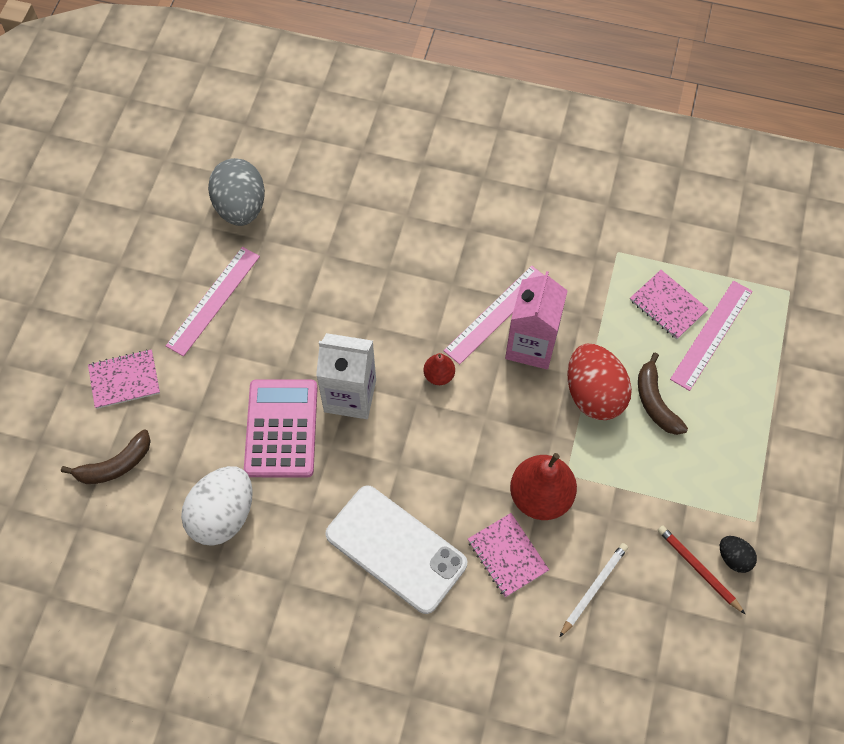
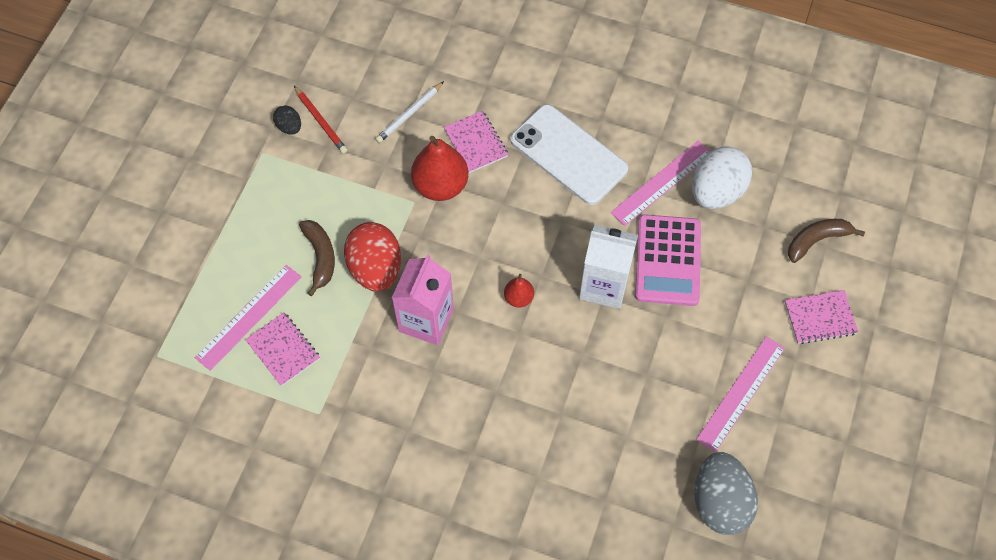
camera: 175 degrees left, 0 degrees up
(496, 314) = (456, 355): pink ruler -> pink ruler (662, 183)

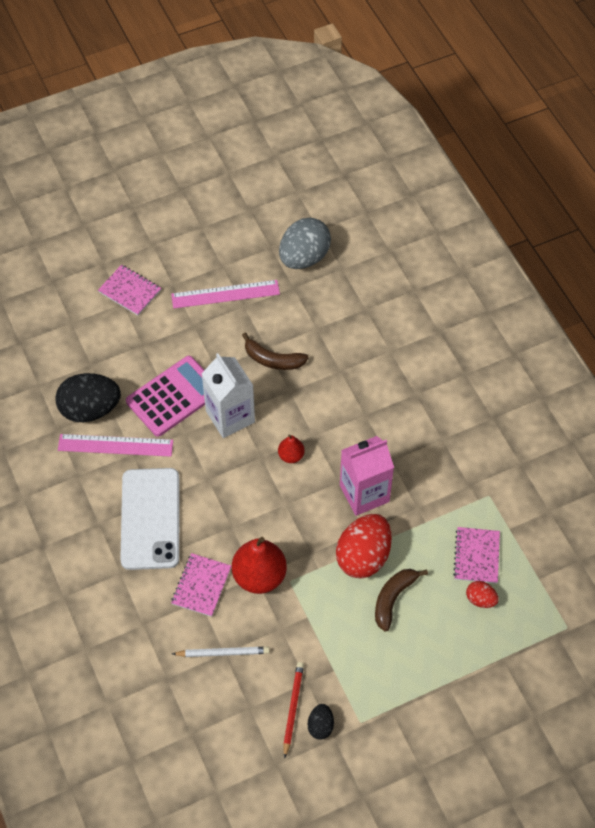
camera: 135 degrees left, 5 degrees down
(249, 316) = (480, 599): pink ruler -> red egg
(716, 191) = (90, 409): white egg -> black egg
(816, 240) = (72, 330): brown banana -> brown banana (273, 360)

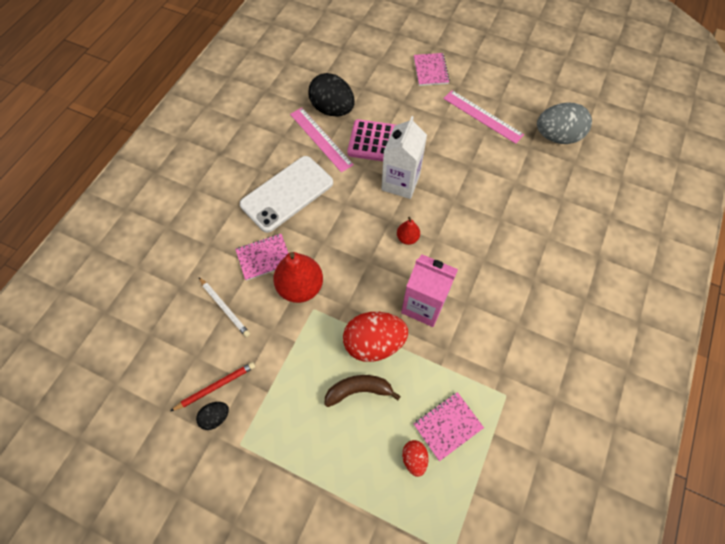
camera: 50 degrees right, 5 degrees up
(273, 360) = (465, 175): brown banana -> none

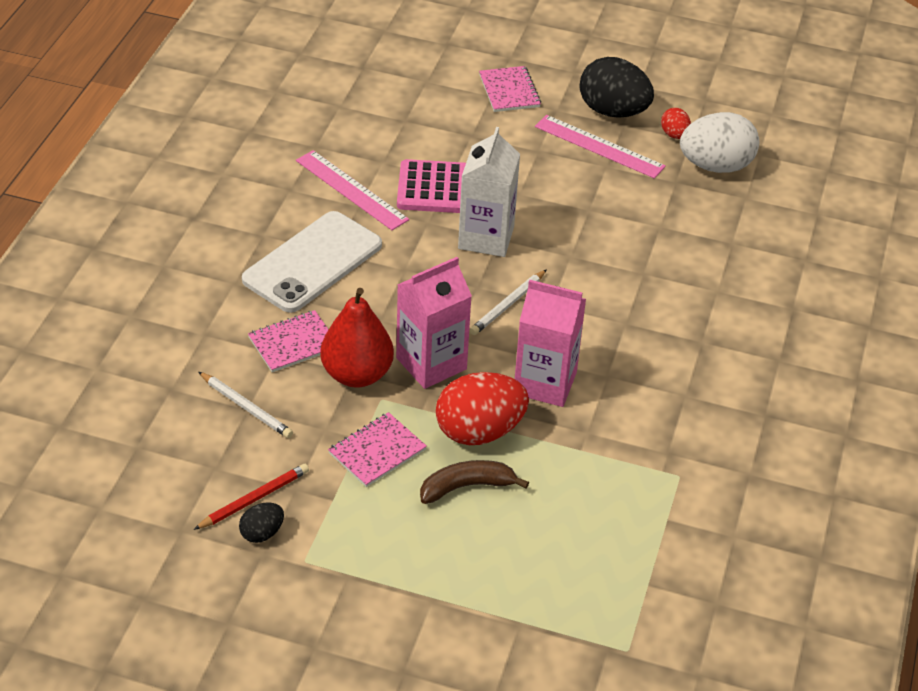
camera: 10 degrees left, 20 degrees down
(332, 109) = (362, 151): black egg -> black egg (613, 111)
(350, 282) = (431, 363): none -> pink carton
(407, 238) = (508, 305): red pear -> white pencil
(414, 458) = (559, 555): red egg -> red egg (674, 135)
(447, 426) = (601, 515): pink notebook -> pink notebook (377, 451)
(557, 137) = (715, 166): grey egg -> white egg

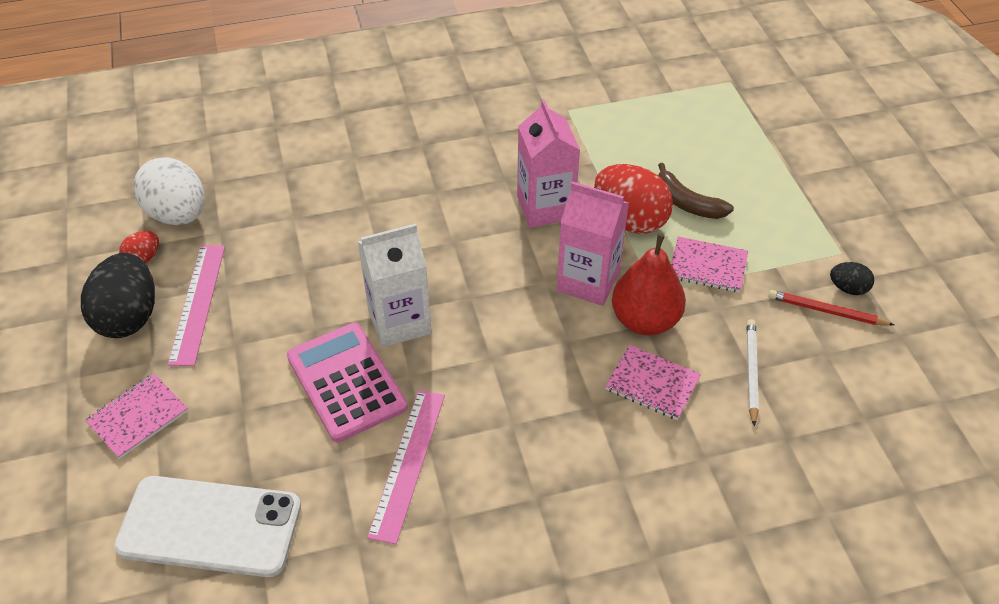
camera: 120 degrees left, 5 degrees up
(312, 262) = (540, 431): white phone -> white phone (210, 526)
(508, 305) = (476, 267): white pencil -> none

